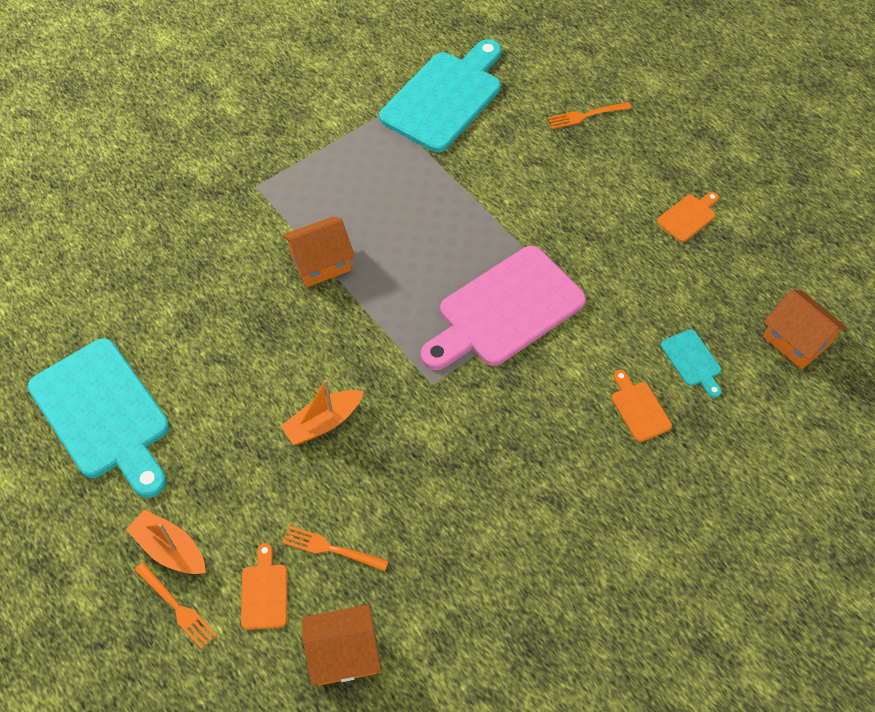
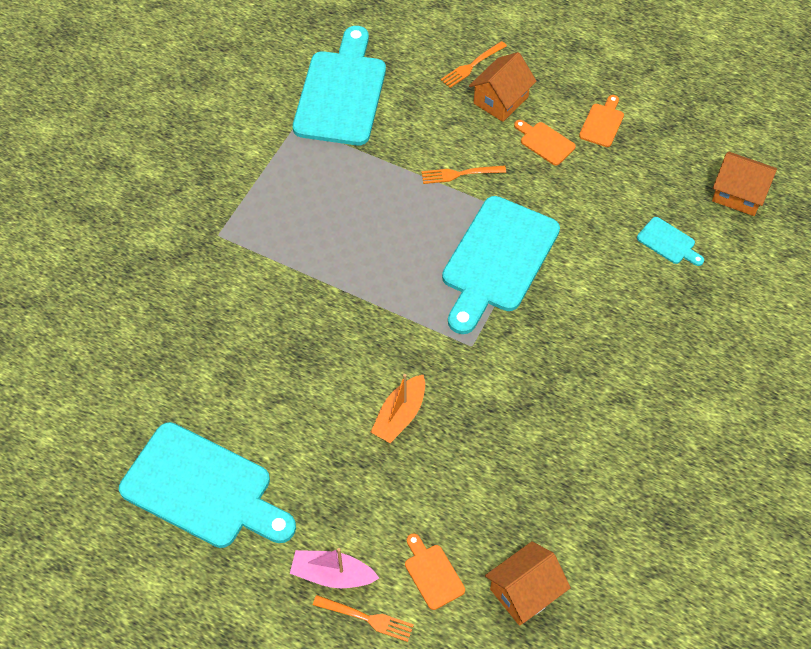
camera: 25 degrees left, 0 degrees up
(170, 549) = (332, 575): orange boat -> pink boat
(321, 263) = (317, 281): orange house -> orange house (501, 100)
(331, 549) = (467, 515): orange fork -> orange fork (460, 174)
(505, 310) = (497, 260): pink cutting board -> turquoise cutting board
(639, 408) = (647, 298): orange cutting board -> orange cutting board (545, 142)

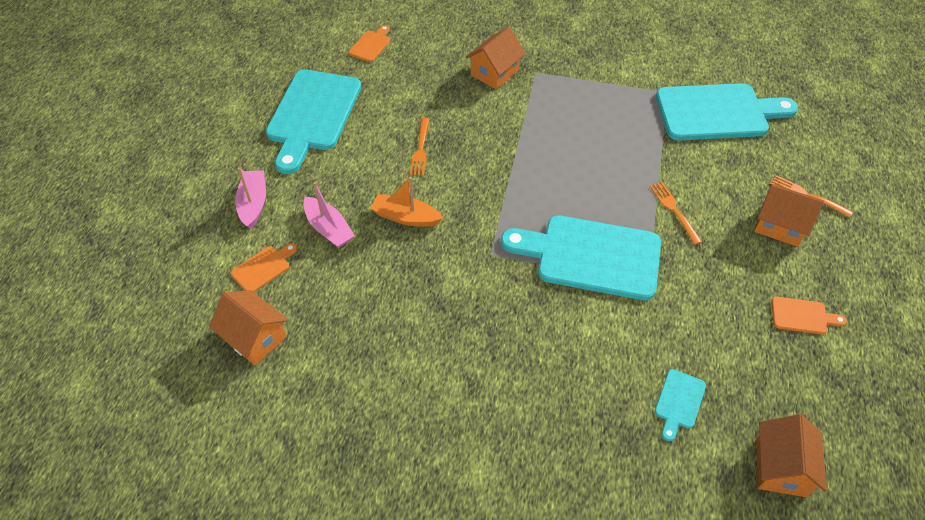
camera: 75 degrees right, 5 degrees down
(203, 276) = (494, 73): none -> orange house
(366, 618) = (219, 232): orange fork -> orange fork (420, 149)
(394, 497) = (328, 228): none -> pink boat
(545, 142) = (748, 270): orange cutting board -> orange cutting board (371, 45)

